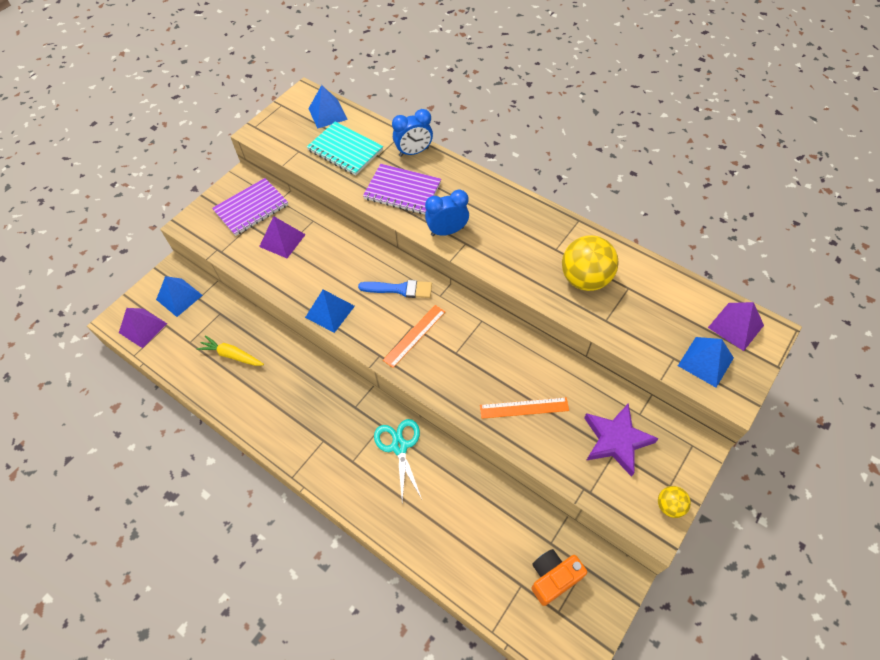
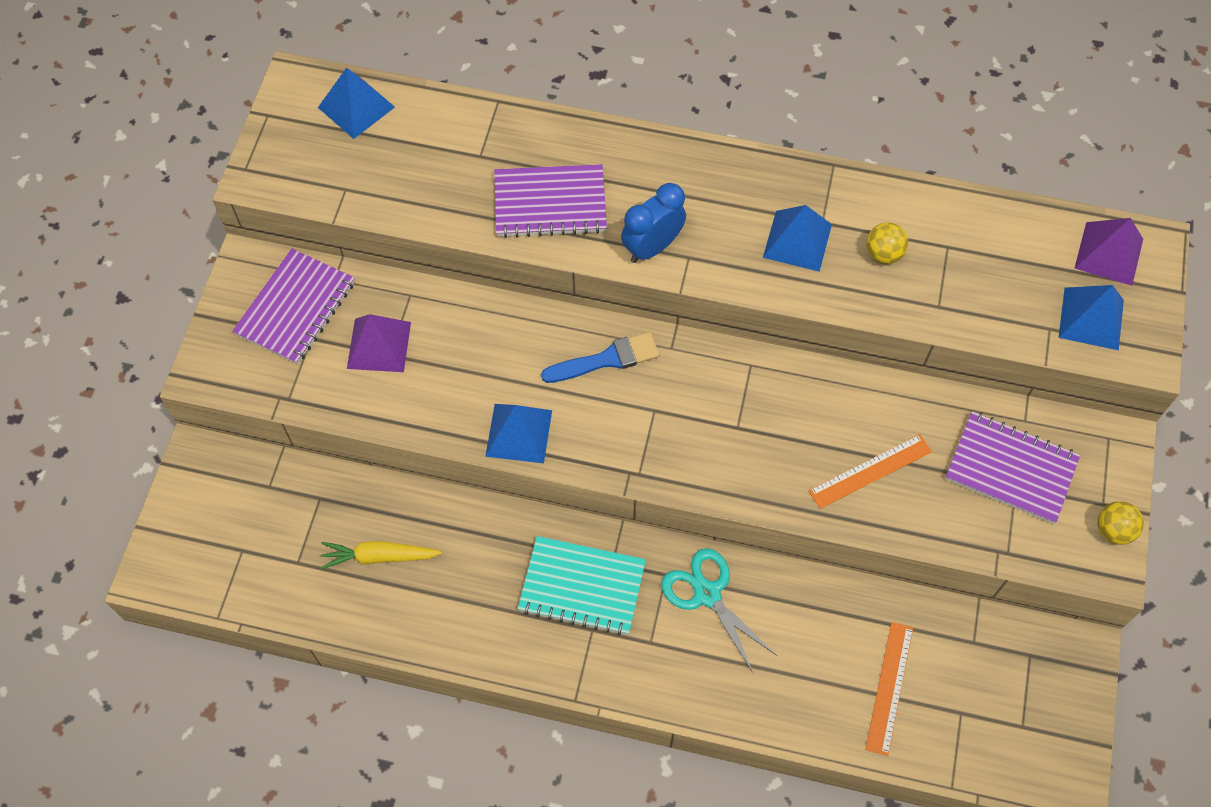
camera: 25 degrees left, 5 degrees up
(143, 328) = (205, 569): purple pyramid -> none
(179, 297) = (236, 497): blue pyramid -> blue pyramid (797, 241)
(345, 150) = (421, 163): turquoise notebook -> turquoise notebook (582, 587)
(414, 152) = (533, 131): blue clock -> none
(414, 335) = (665, 423): orange ruler -> orange ruler (889, 687)
(553, 578) = (997, 685): orange camera -> none
(585, 279) = (883, 254): yellow ball -> yellow ball, size x0.50
(616, 440) = (1010, 469): purple star -> purple notebook

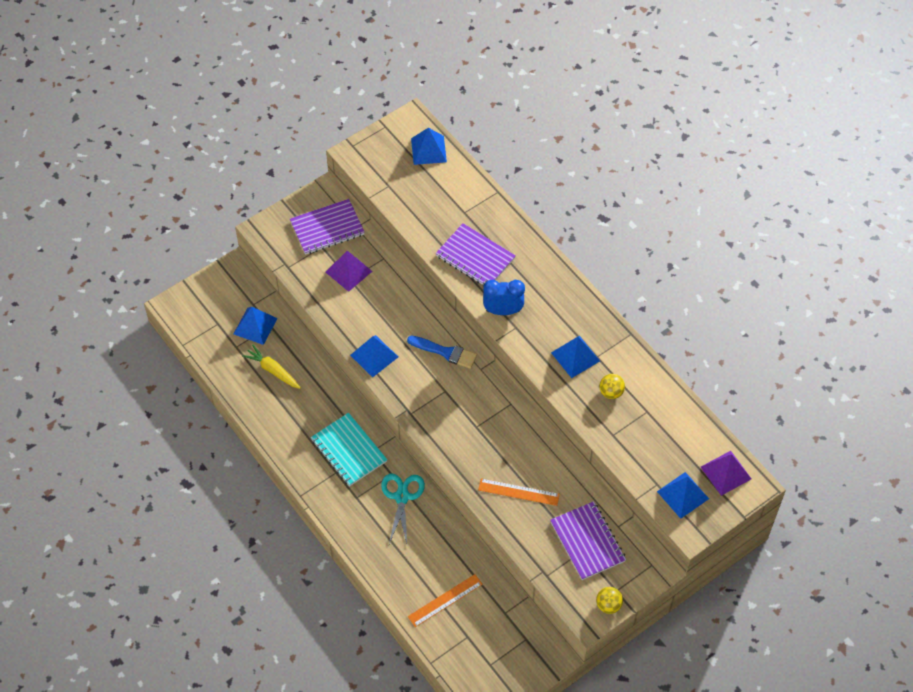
camera: 40 degrees right, 5 degrees down
(299, 514) = (255, 326): none -> blue pyramid

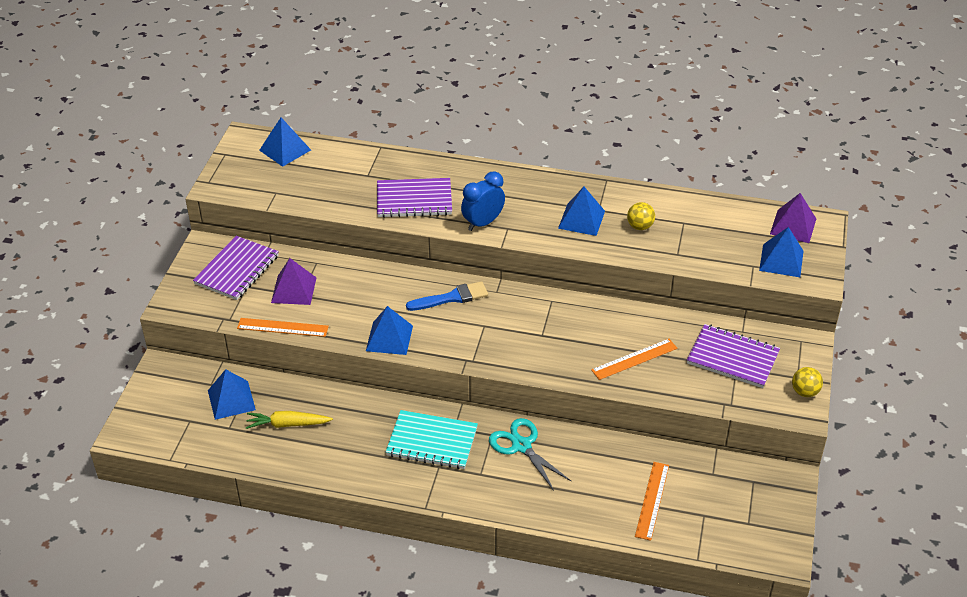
camera: 40 degrees left, 15 degrees down
(315, 298) = (282, 327): none -> orange ruler

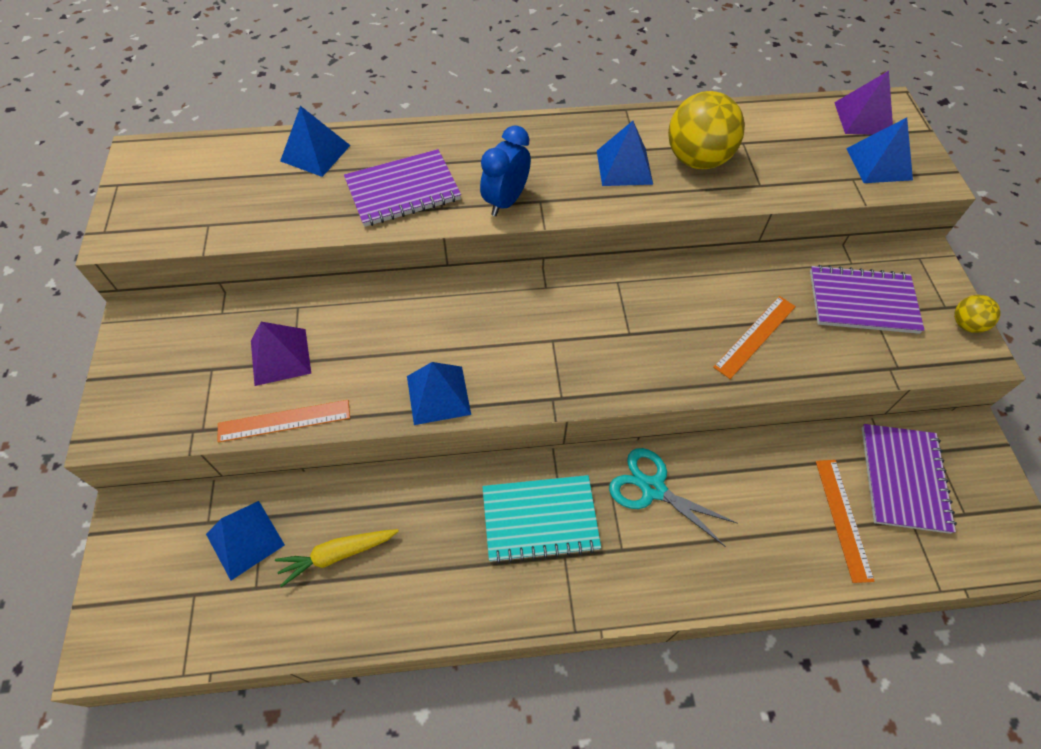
camera: 20 degrees left, 15 degrees up
(237, 270) = (190, 347): purple notebook -> purple notebook (903, 479)
(285, 150) = (201, 160): blue pyramid -> blue pyramid (315, 153)
(451, 298) = (494, 311): blue brush -> none
(640, 226) = (697, 159): yellow ball -> yellow ball, size x1.99

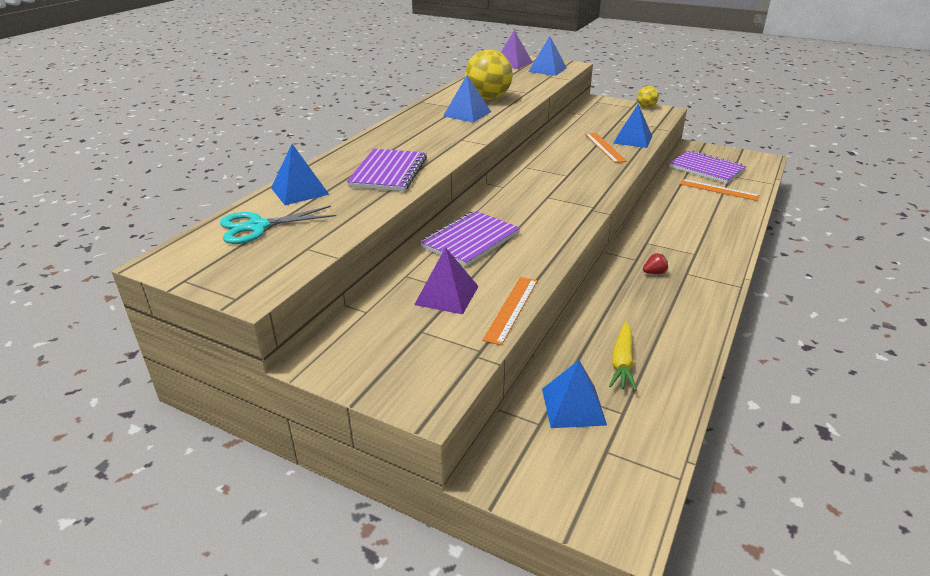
camera: 55 degrees left, 25 degrees down
(438, 395) = (551, 243): blue pyramid -> blue pyramid (633, 139)
(506, 201) = (447, 147): blue clock -> none
(540, 519) = (654, 273): turquoise notebook -> red strawberry
(653, 489) = (661, 231): turquoise scissors -> turquoise scissors (258, 227)
(862, 302) = (609, 120): purple notebook -> purple notebook (470, 240)

